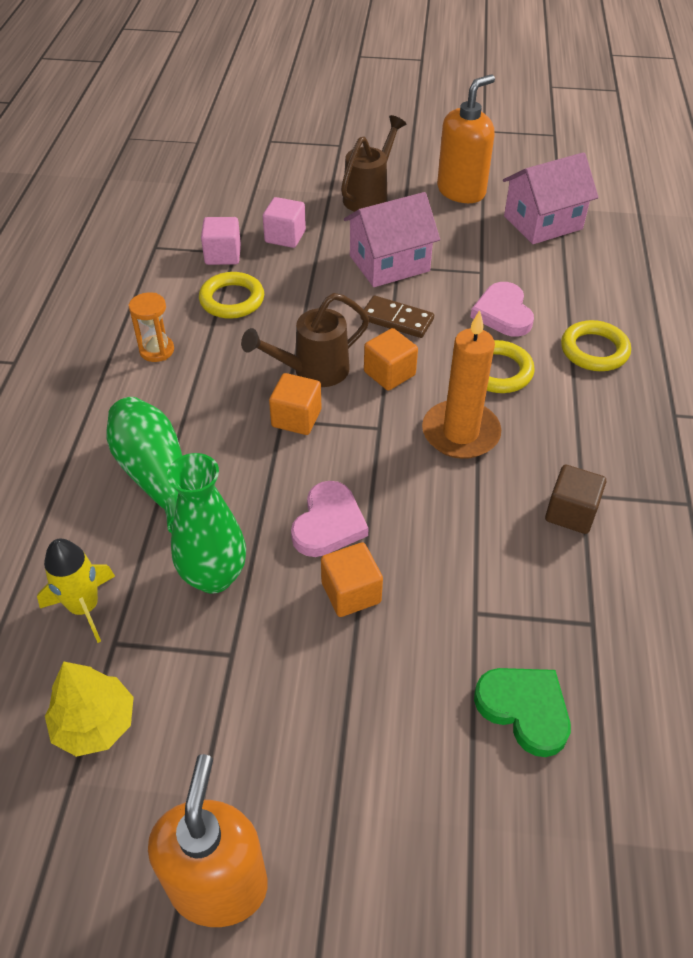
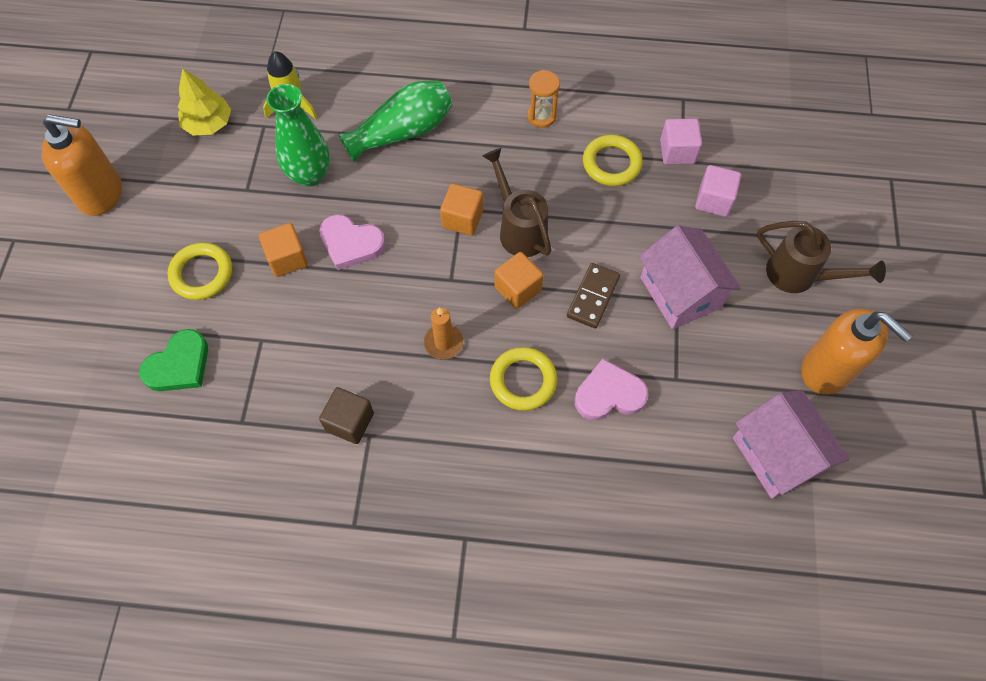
camera: 90 degrees right, 15 degrees up
(460, 433) = (443, 342): orange candle -> orange candle, size x0.57
(594, 350) = (556, 476): yellow ring -> yellow ring (202, 274)

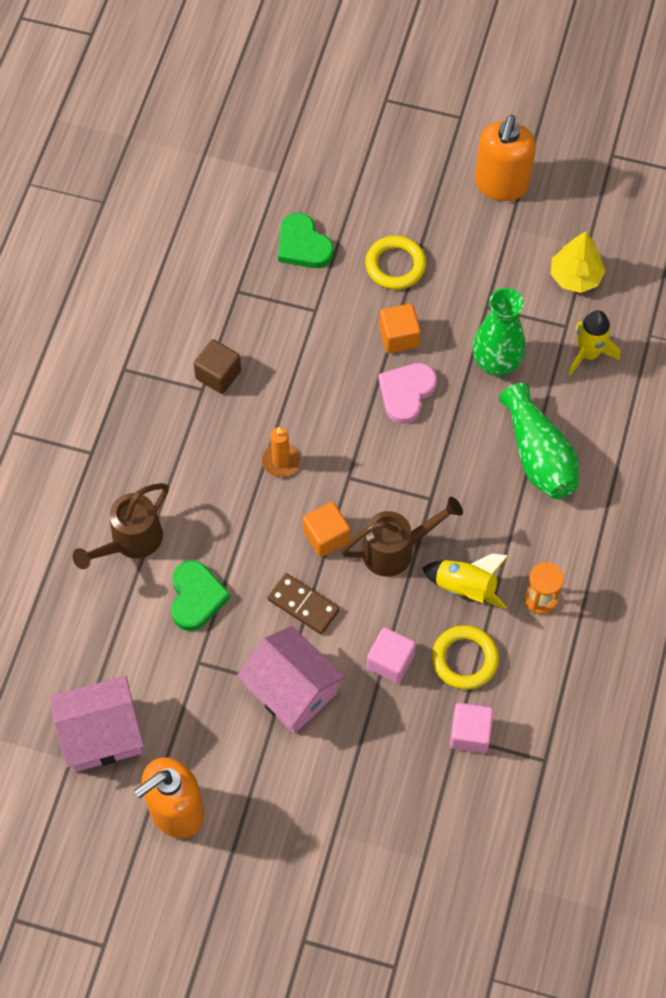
camera: 100 degrees right, 0 degrees up
(462, 219) = (418, 498): orange cube -> none
(523, 381) = (227, 524): yellow ring -> none
(544, 171) = (465, 588): none -> yellow rocket
(609, 394) = (196, 597): pink heart -> green heart
(680, 292) = (292, 690): pink house -> pink house turned 60 degrees clockwise
(713, 200) = (398, 755): pink cube -> pink cube (390, 661)
(799, 275) = (288, 818): brown watering can -> brown watering can (130, 541)

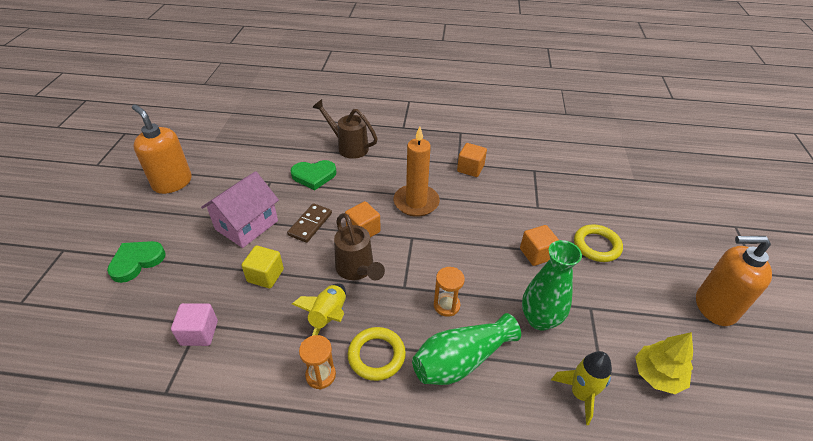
camera: 80 degrees right, 20 degrees down
(102, 734) = (227, 150): pink house -> none
(218, 375) = (470, 168): brown cube -> orange cube
(281, 461) = (416, 202): orange candle -> orange candle, size x1.75
(303, 245) = (585, 196): green heart -> green heart (136, 262)
(390, 661) = (265, 275): pink cube -> yellow cube
(406, 393) = (490, 263): pink heart -> none
(464, 456) = (446, 305): none -> orange hourglass
(464, 659) = (265, 323): yellow ring -> yellow ring (376, 356)

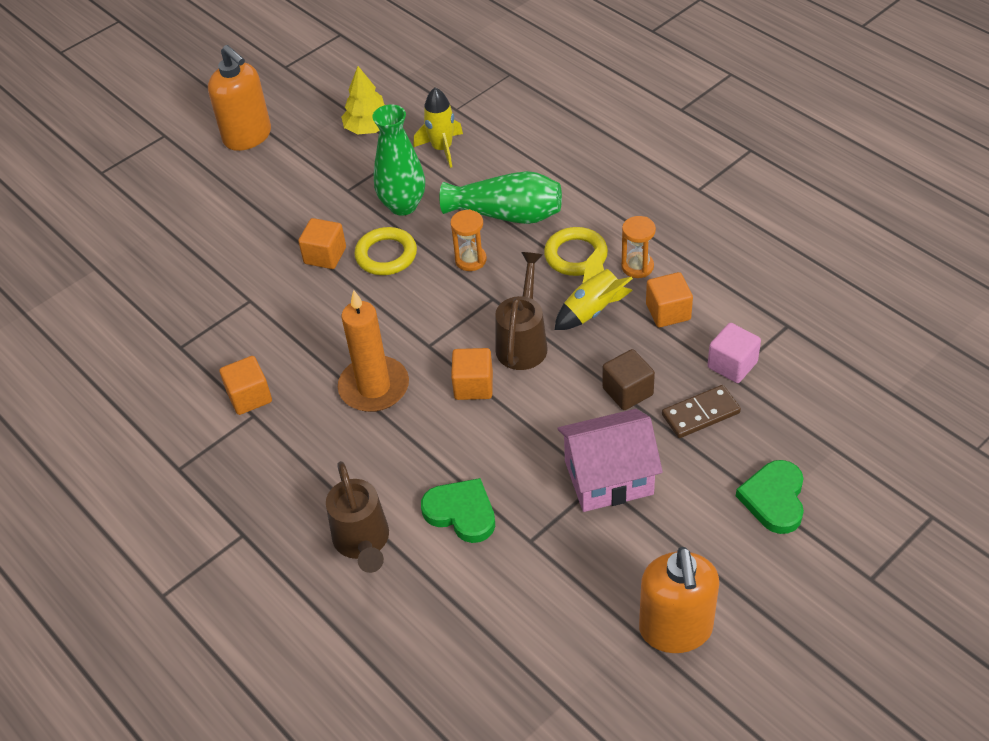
camera: 135 degrees left, 5 degrees up
(136, 262) = (774, 499): green heart -> green heart turned 105 degrees clockwise
(265, 275) = (627, 391): yellow cube -> brown cube
(271, 348) = (668, 312): none -> orange cube
(310, 224) = (528, 432): brown domino -> brown domino (700, 414)
(596, 246) = (257, 230): yellow ring -> yellow ring (386, 255)

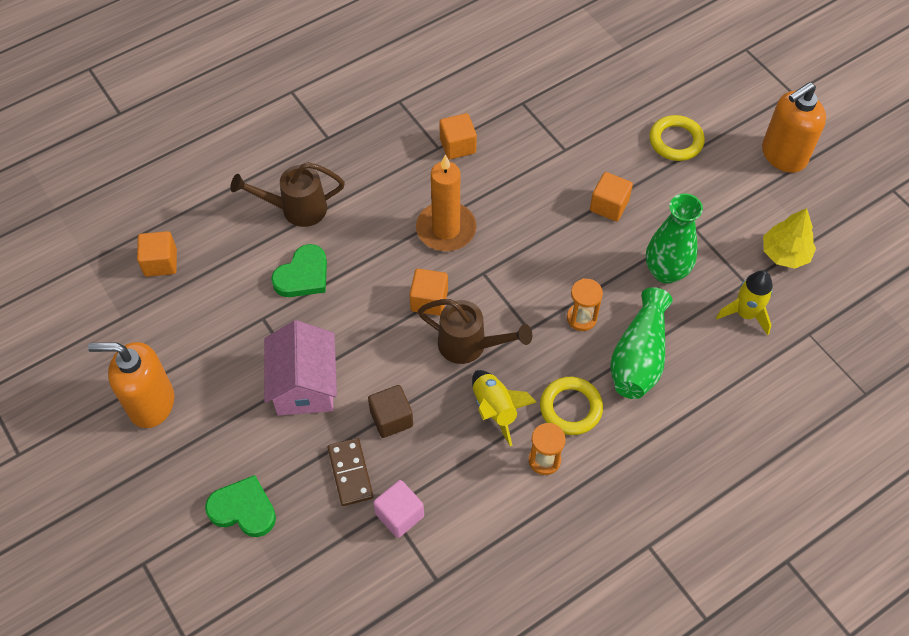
camera: 95 degrees right, 10 degrees up
(386, 255) = (600, 252): yellow ring -> yellow ring (676, 141)
(668, 312) = (478, 474): orange cube -> orange cube (161, 262)

